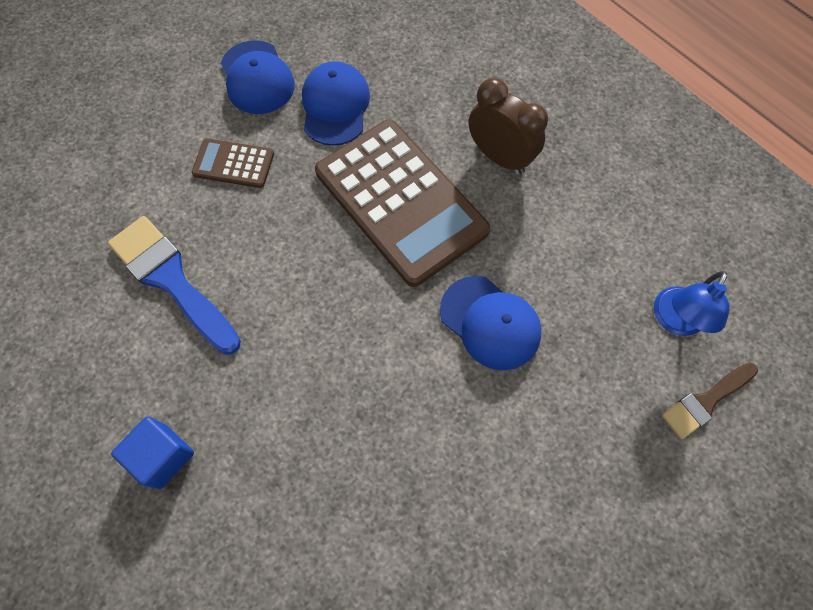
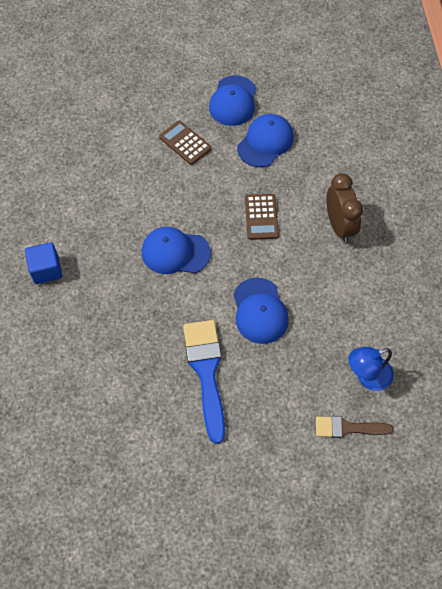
camera: 35 degrees right, 5 degrees down
(172, 280) = (110, 186): blue brush -> blue brush (206, 372)
(326, 315) = (175, 252): none -> blue cap
(401, 201) = (261, 217): brown calculator -> brown calculator, size x0.45

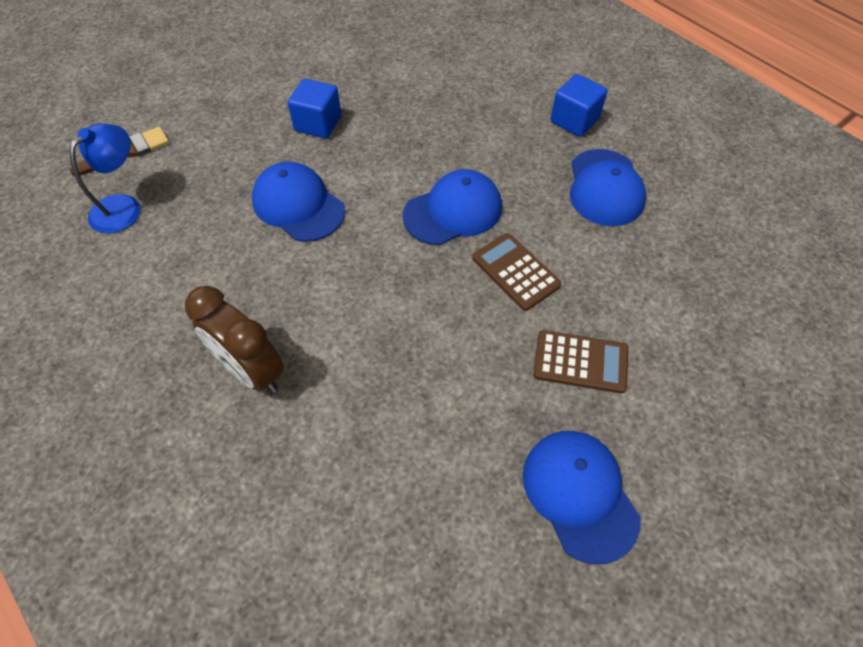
camera: 145 degrees right, 5 degrees down
(206, 372) = (318, 124): blue brush -> blue cube
(261, 217) = (377, 317): brown calculator -> brown calculator (515, 272)
(265, 142) = (461, 445): blue cap -> blue cap (605, 188)

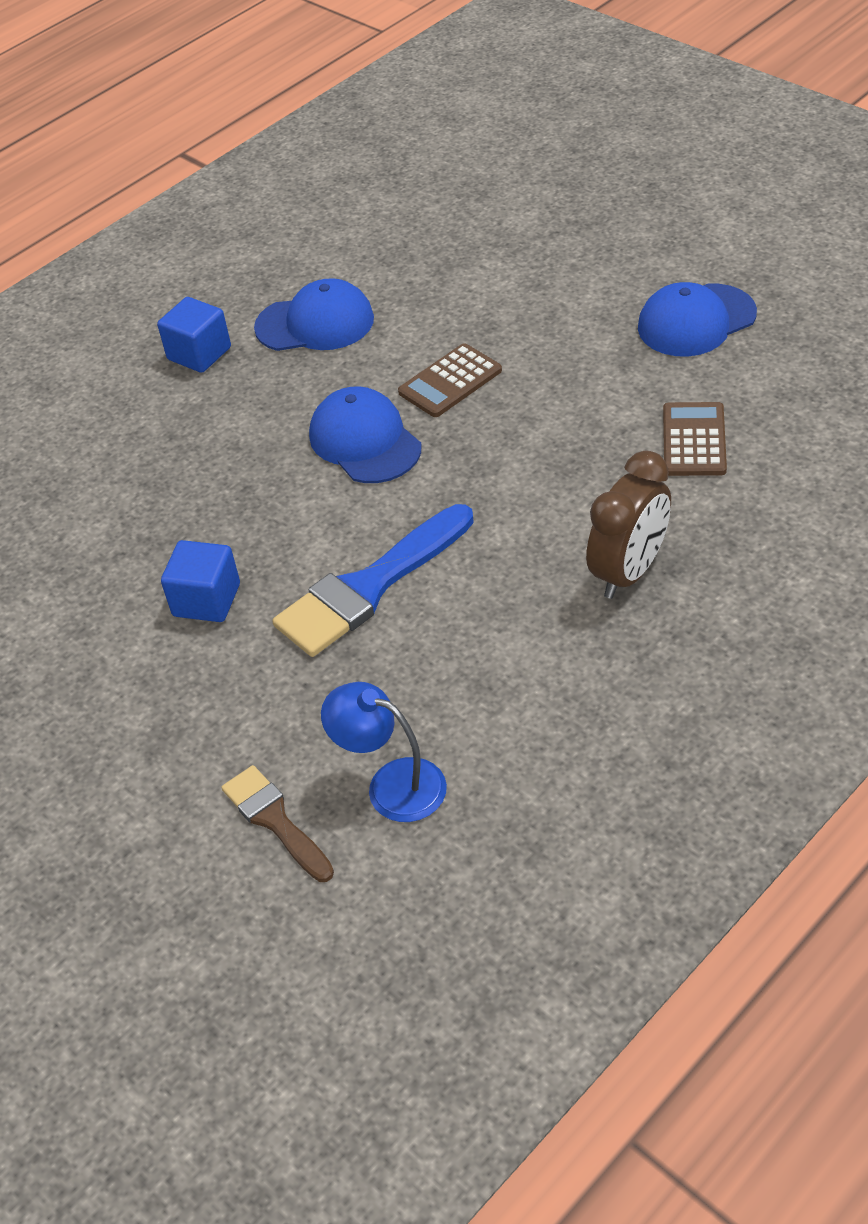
camera: 90 degrees left, 10 degrees down
(298, 205) = (369, 587): blue cap -> blue brush
(580, 362) = (557, 328): brown calculator -> brown calculator (694, 440)

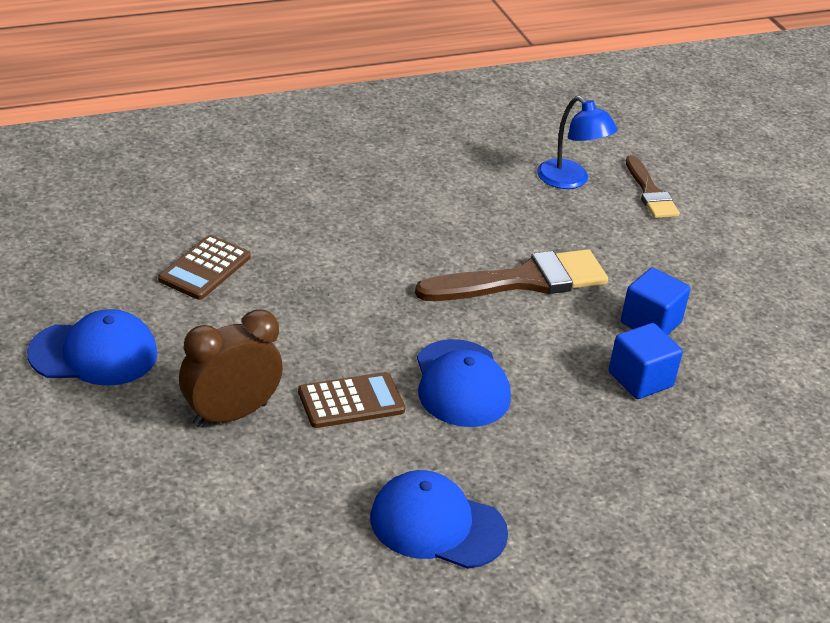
camera: 165 degrees left, 10 degrees down
(199, 353) = (575, 548): blue cube -> blue cube (640, 379)
(369, 587) = (522, 280): blue brush -> brown brush
(629, 572) = (336, 215): brown clock -> brown clock (230, 415)

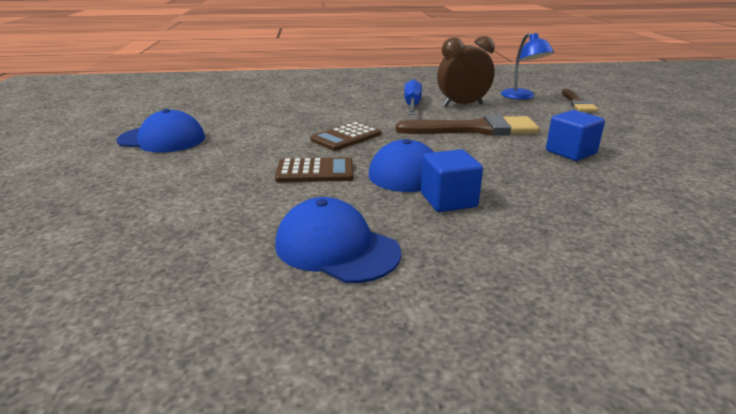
camera: 20 degrees right, 10 degrees down
(205, 268) = (266, 114): brown calculator -> brown calculator (346, 137)
(230, 415) = (221, 171): brown clock -> brown clock (462, 105)
(415, 221) = (412, 105): none -> blue screwdriver
(640, 379) = (557, 178): blue cube -> blue cube (448, 200)

